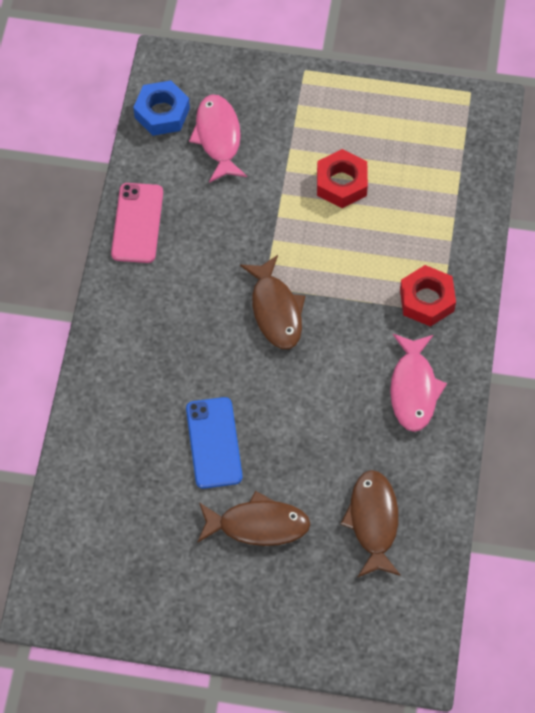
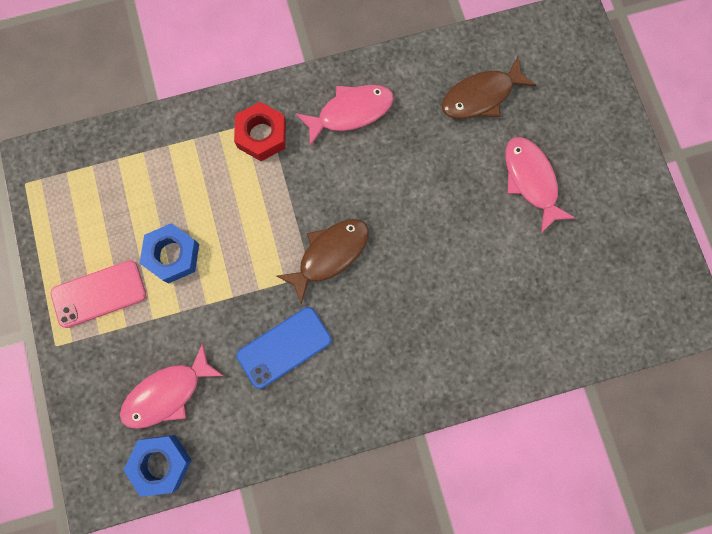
camera: 115 degrees left, 15 degrees up
(137, 223) = (296, 424): pink phone -> pink phone (99, 294)
(214, 443) = (479, 249): blue phone -> blue phone (284, 347)
(258, 525) = (531, 180): brown fish -> pink fish
(341, 183) = (172, 255): red nut -> blue nut

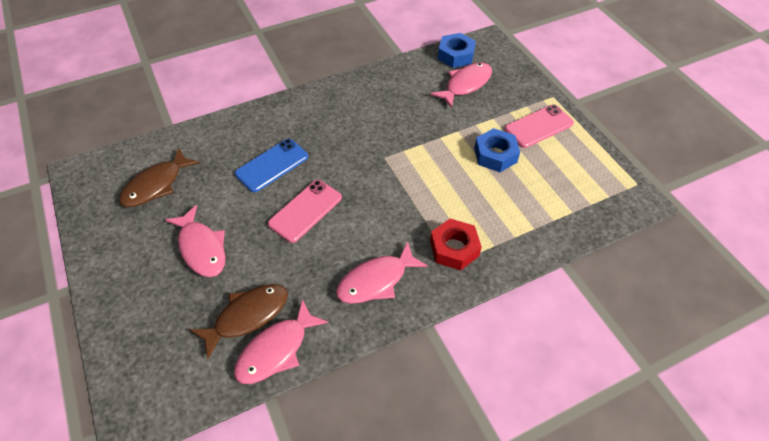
camera: 170 degrees right, 25 degrees down
(284, 347) = (393, 116): blue phone -> blue phone (272, 165)
(329, 255) = (372, 172): brown fish -> brown fish (156, 185)
(415, 211) = (305, 211): none -> pink phone
(454, 59) = (276, 350): none -> pink fish

